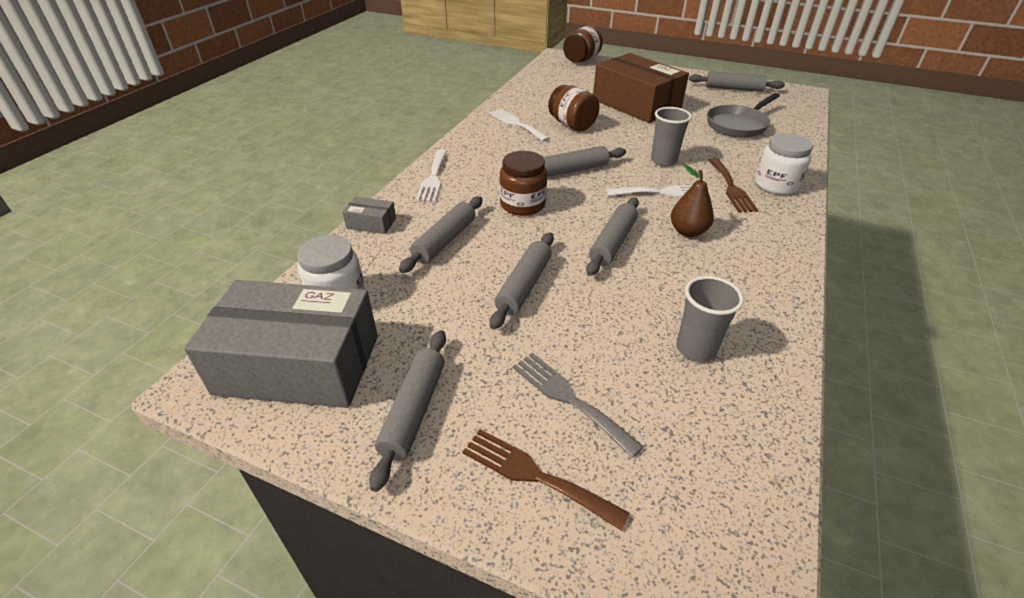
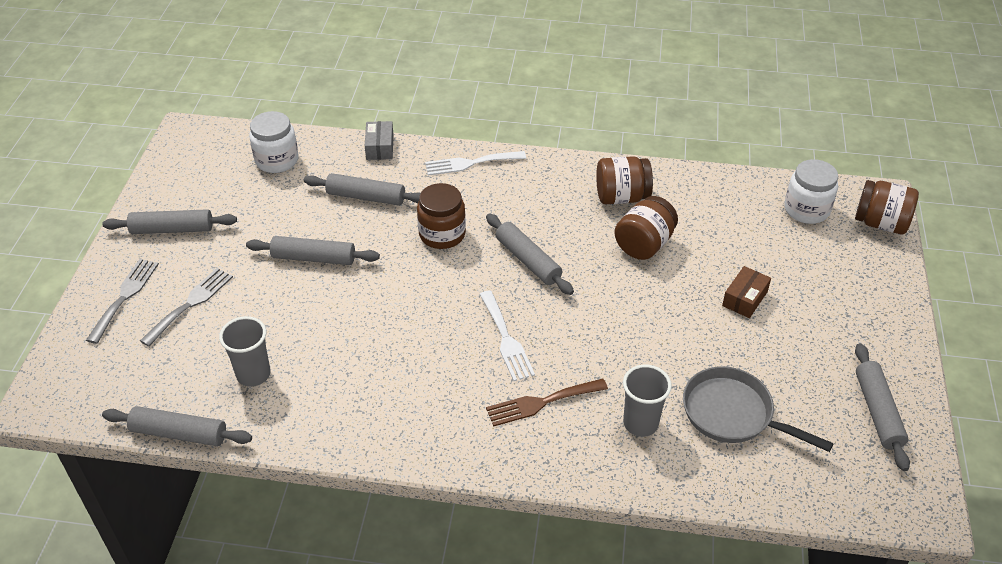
camera: 75 degrees right, 5 degrees up
(298, 364) = (206, 165): grey box -> none
(516, 124) = (621, 197): white fork -> brown jar
(535, 475) = (125, 296): brown fork -> grey fork
(613, 242) = (394, 308): grey rolling pin -> grey rolling pin (179, 433)
(636, 104) = (744, 298): brown box -> brown box, size x0.41
(663, 161) = (584, 337): grey cup -> grey cup (640, 423)
(688, 231) = (431, 364): brown pear -> none
(776, 185) = (565, 448): white jar -> white jar (806, 210)

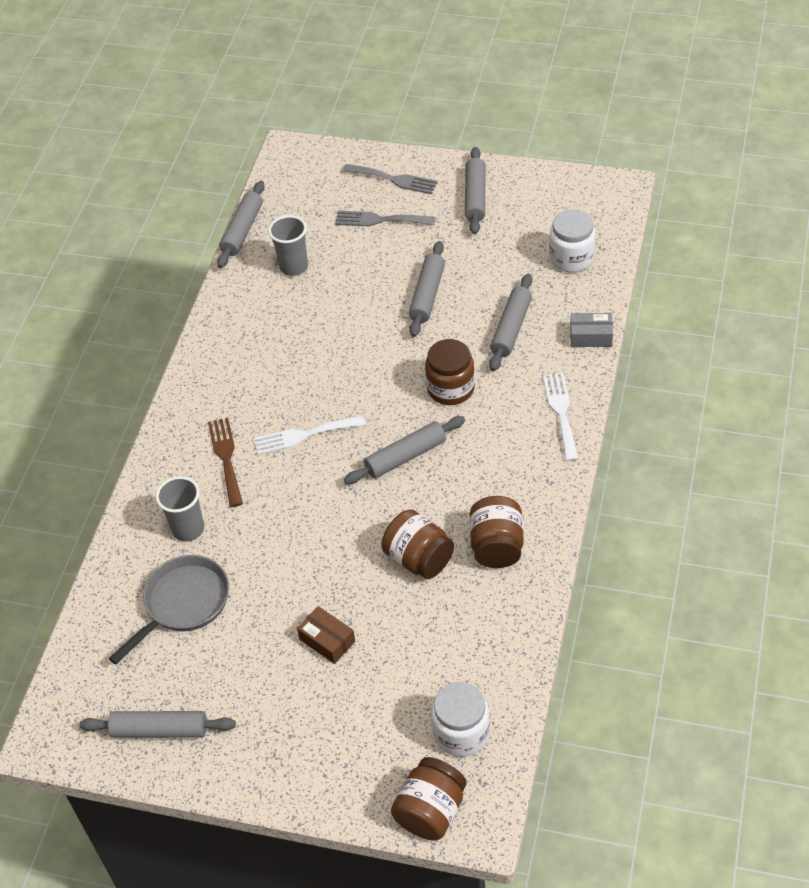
camera: 100 degrees right, 5 degrees up
(190, 304) = (380, 220): grey fork -> grey fork turned 150 degrees clockwise

